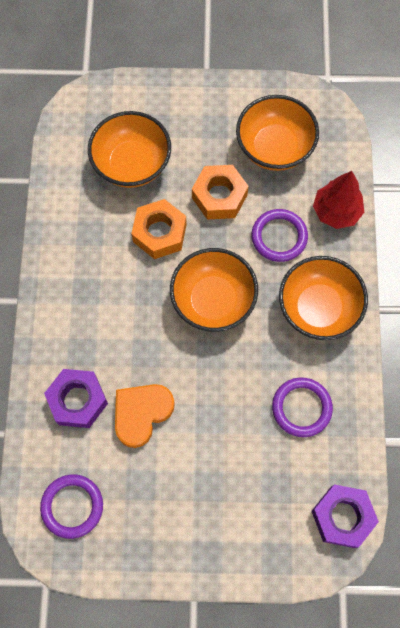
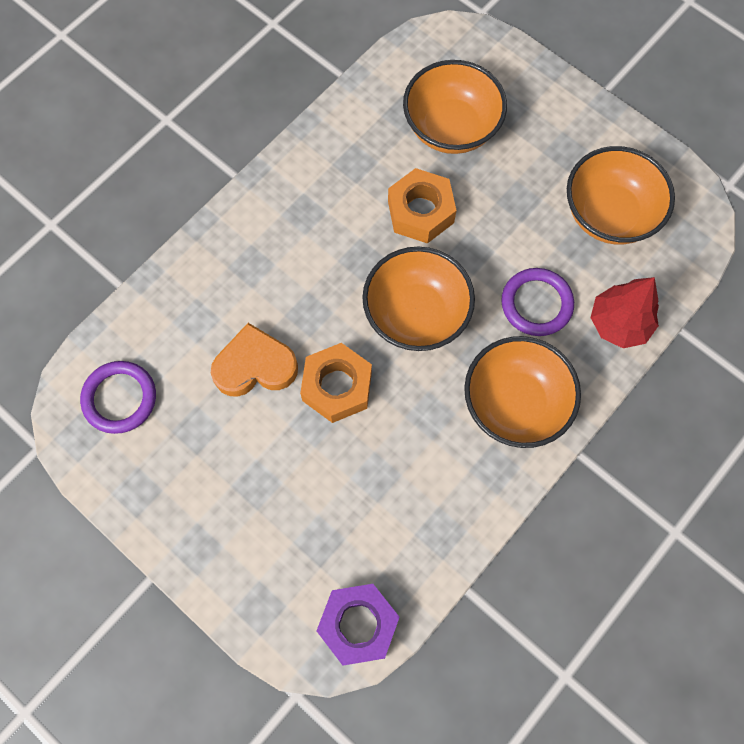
camera: 40 degrees right, 0 degrees up
(77, 400) = (208, 307): purple nut -> none
(219, 196) = (510, 220): orange nut -> orange nut (337, 386)
(301, 408) = (412, 486): purple ring -> none

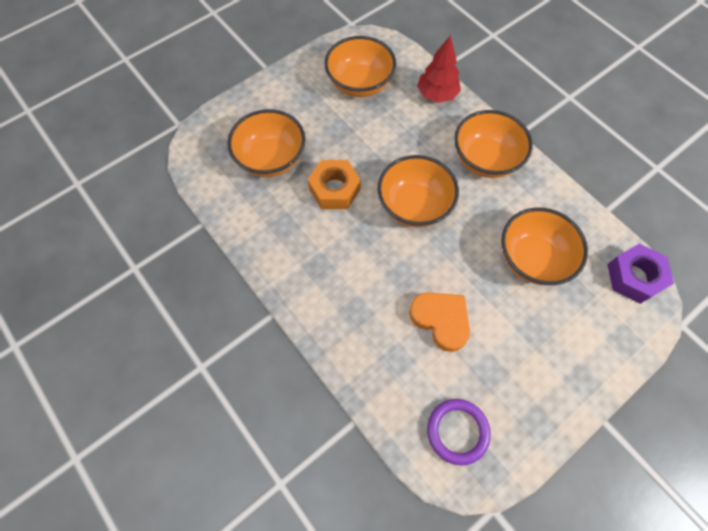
camera: 80 degrees left, 5 degrees down
(255, 366) = (441, 320): orange heart -> orange heart turned 135 degrees clockwise
(337, 386) = (463, 265): orange nut -> none
(362, 478) = (532, 259): none -> orange bowl
(536, 304) = (417, 134): purple ring -> none

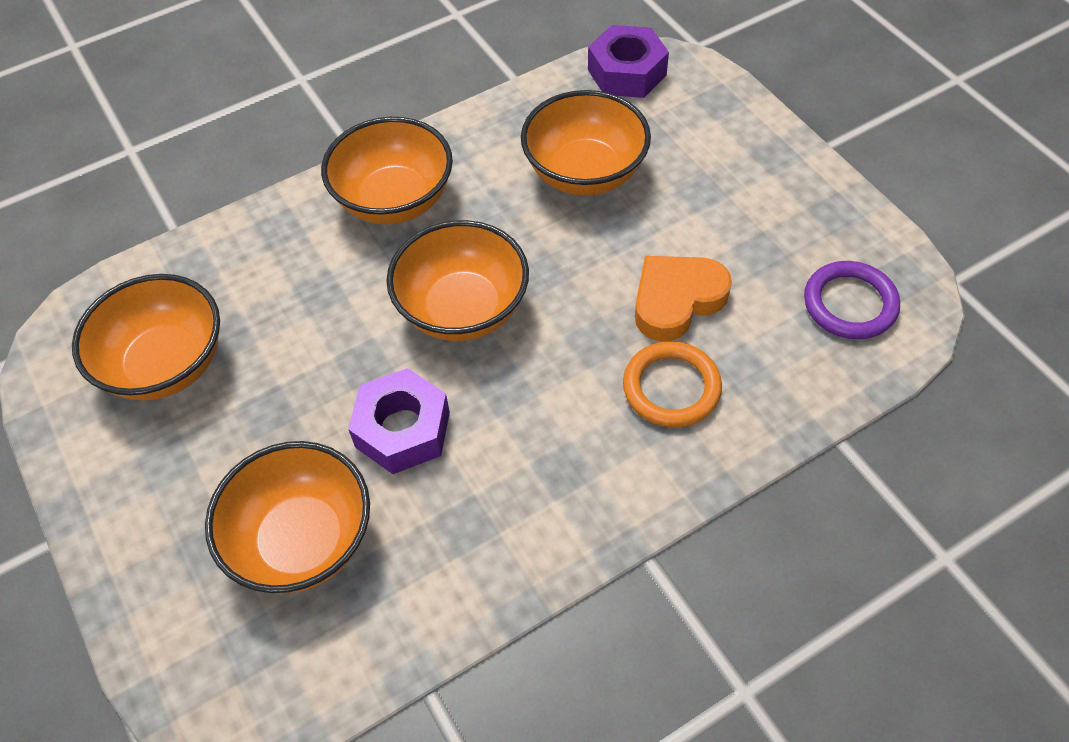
camera: 80 degrees left, 10 degrees down
(334, 189) = (402, 429): orange nut -> purple nut
(377, 320) = (671, 387): none -> orange ring
(436, 95) = (237, 246): red tree -> none

